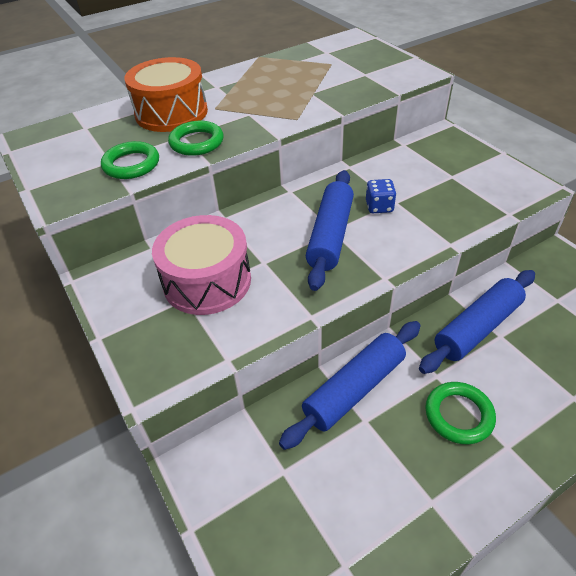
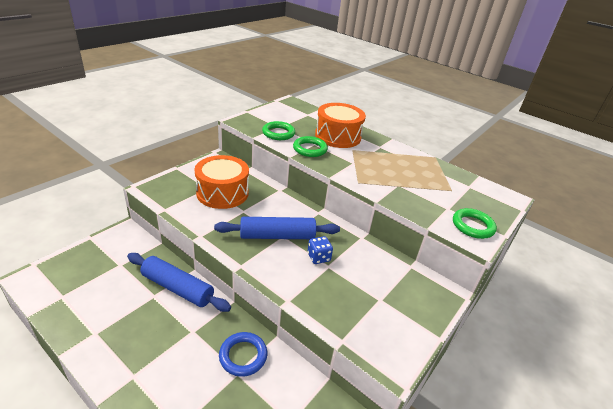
camera: 65 degrees right, 10 degrees down
(207, 281) = (222, 193): pink drum -> orange drum
(458, 415) = (159, 345): green ring -> green ring (472, 226)
(477, 328) = (243, 356): blue rolling pin -> blue ring

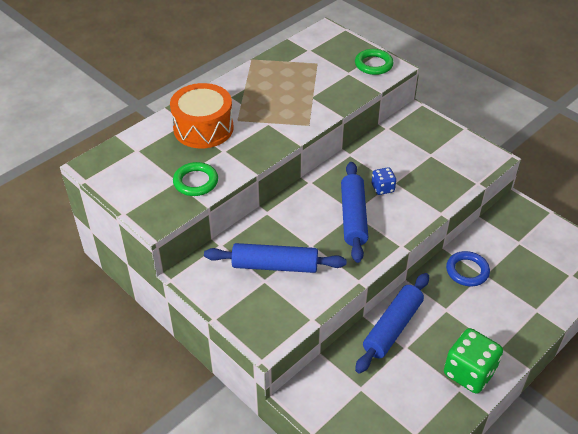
camera: 80 degrees left, 10 degrees up
(110, 343) = (469, 372): none -> green dice
(222, 193) = (275, 265): orange drum -> blue rolling pin
(310, 149) = (238, 155): green ring -> none

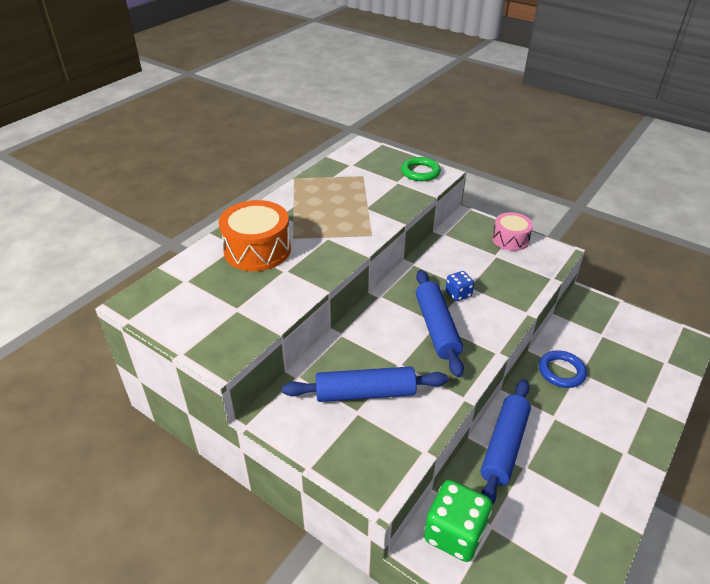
camera: 10 degrees left, 5 degrees down
(195, 182) = (260, 307): green ring -> none
(450, 140) = (510, 239): none -> pink drum
(469, 372) = (604, 487): green dice -> green dice (454, 533)

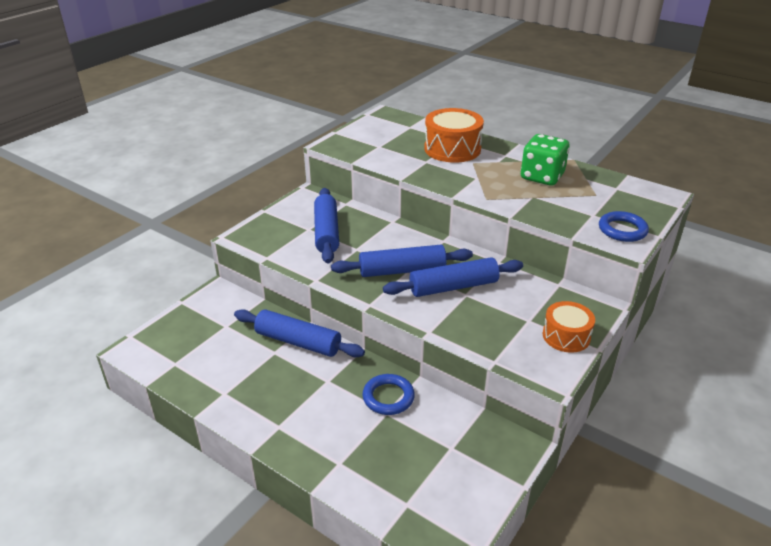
camera: 90 degrees right, 5 degrees down
(420, 172) = (622, 230): green ring -> blue ring
(454, 533) = (225, 307): green dice -> green dice (542, 177)
(458, 294) = (453, 287): blue dice -> blue rolling pin
(510, 239) = (566, 336): pink drum -> orange drum

